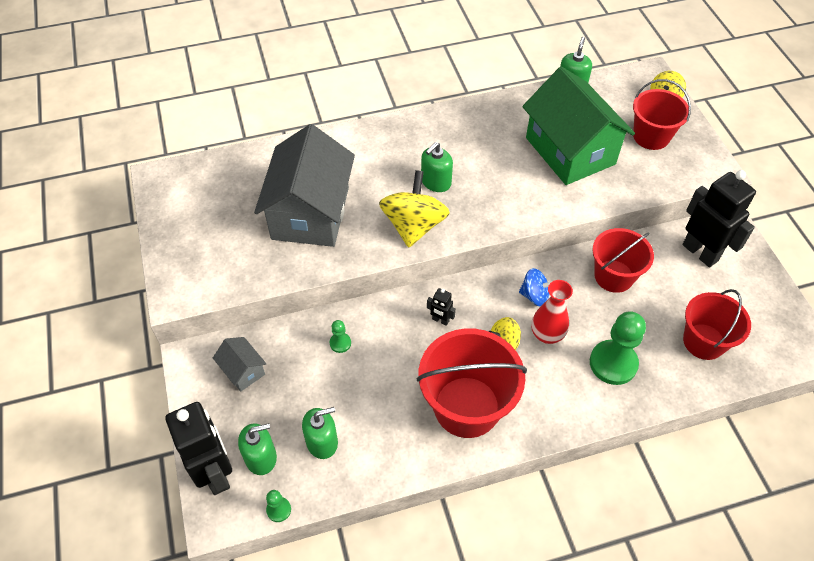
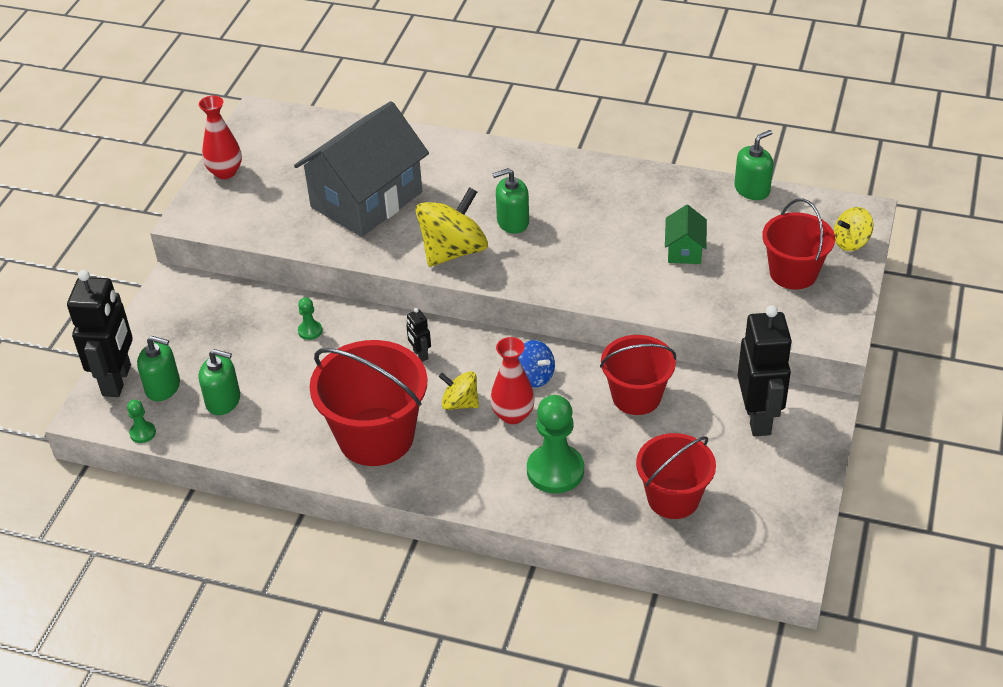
camera: 35 degrees right, 10 degrees down
(172, 241) = (225, 172): none -> red vase
(243, 371) = (207, 313): grey house -> none
(570, 151) = (684, 250): green house -> green house, size x0.43

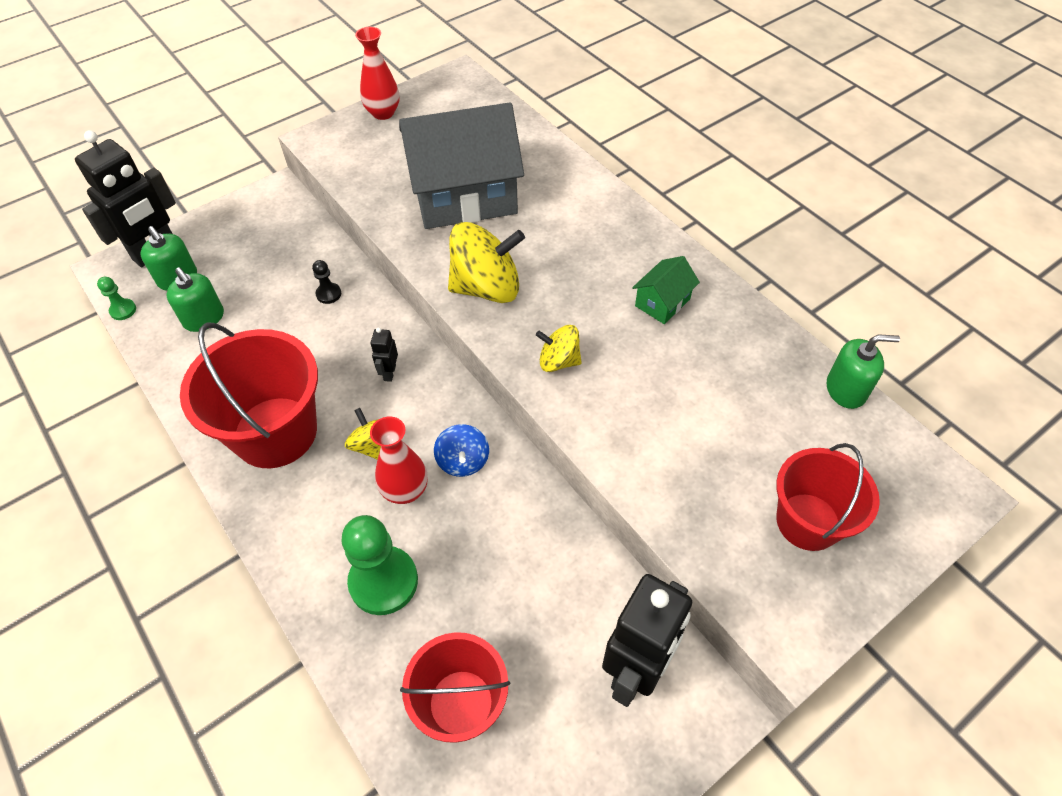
camera: 35 degrees right, 10 degrees up
(310, 331) = (328, 294): green pawn -> black pawn
(512, 222) = (568, 288): green soap dispenser -> none
(636, 396) = (535, 550): red bucket -> none
(684, 250) = (708, 418): green house -> green house (662, 302)
(851, 242) = (912, 524): yellow spinning top -> yellow spinning top (558, 361)

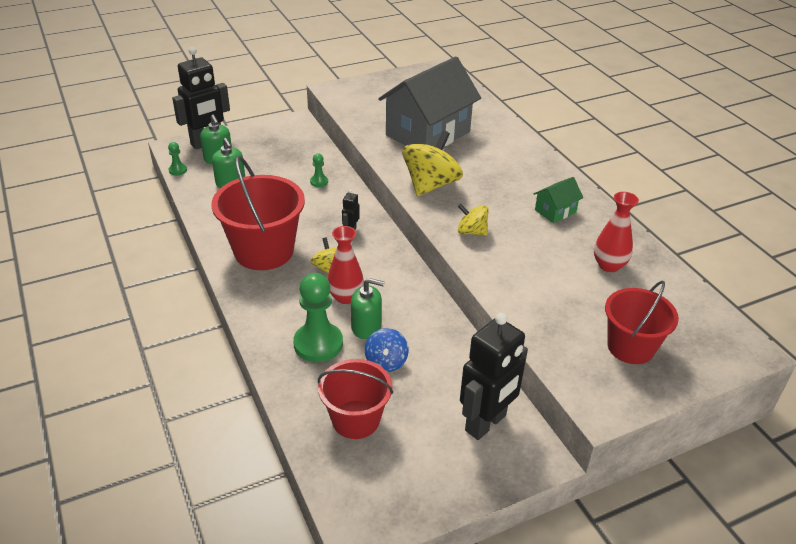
camera: 10 degrees right, 15 degrees down
(328, 294) = (319, 182): black pawn -> green pawn
(383, 113) = (382, 81): red vase -> red vase (609, 265)
(463, 461) = (390, 287): blue spinning top -> blue spinning top (386, 362)
(464, 196) = (428, 133): grey house -> grey house turned 45 degrees counterclockwise
(486, 287) = (431, 185): yellow spinning top -> yellow spinning top turned 60 degrees counterclockwise
(846, 389) = (679, 279): green soap dispenser -> green soap dispenser (366, 327)

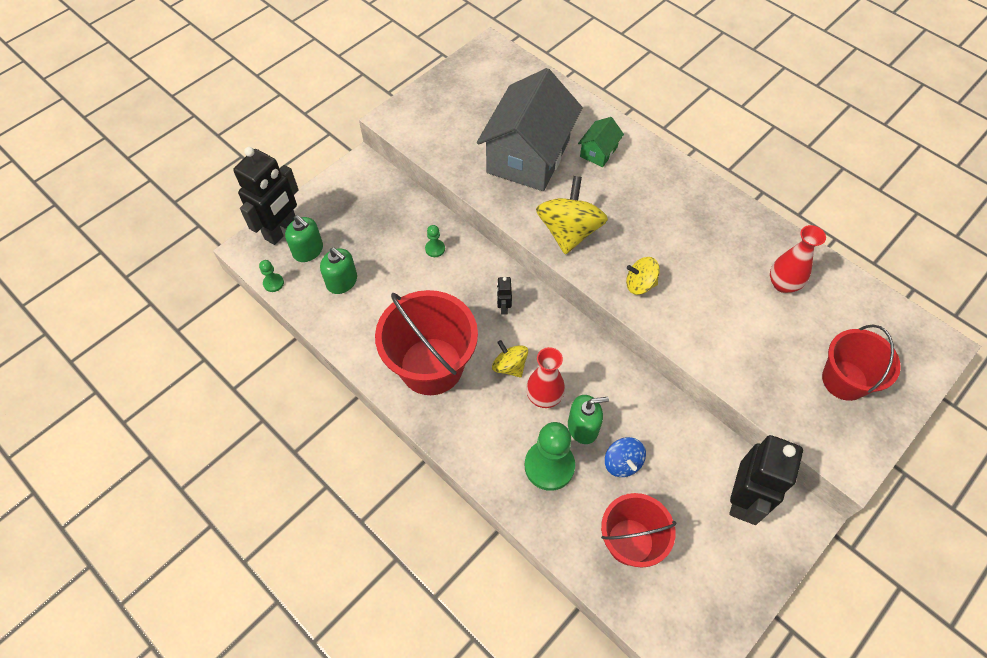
camera: 20 degrees left, 20 degrees up
(555, 211) = (703, 227): green house -> green house (598, 152)

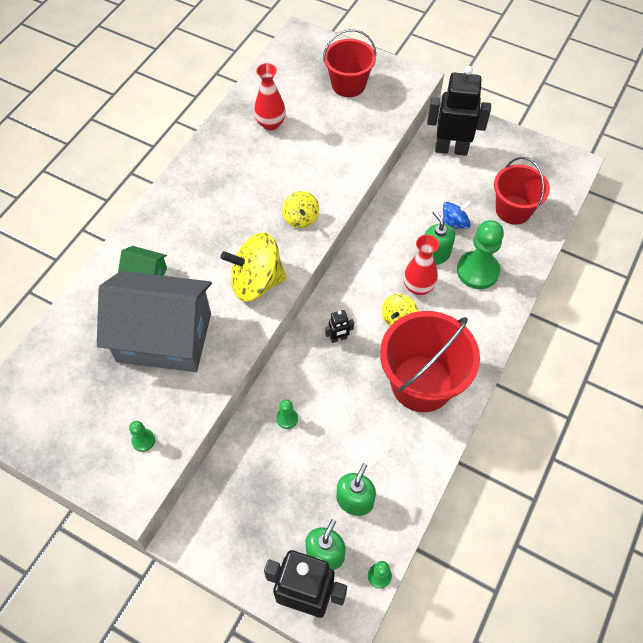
camera: 105 degrees left, 0 degrees up
(436, 131) = (143, 440): none -> green pawn

